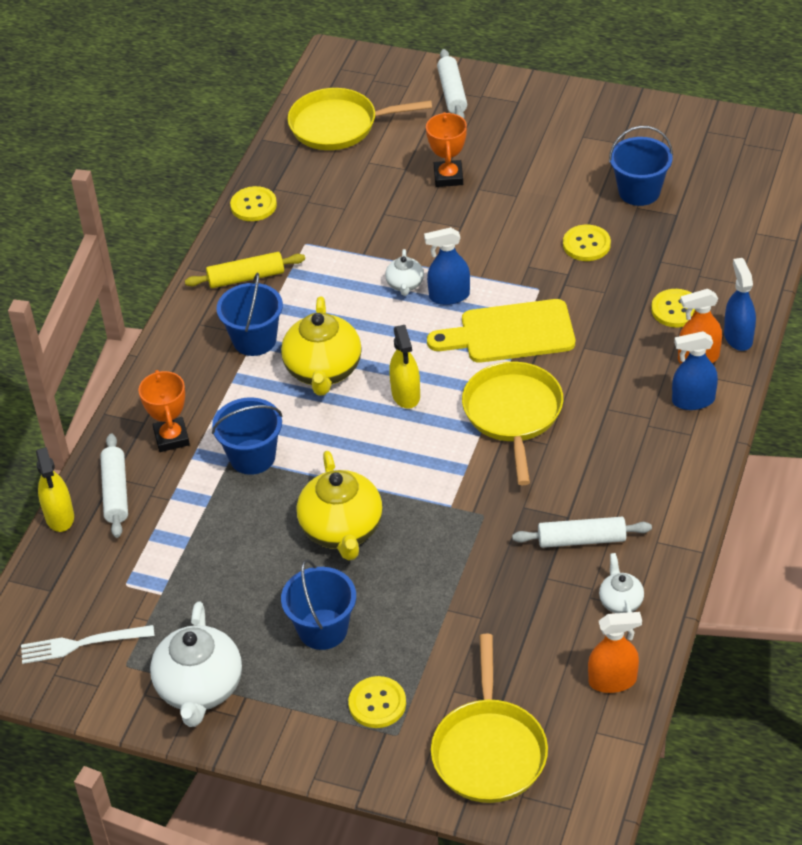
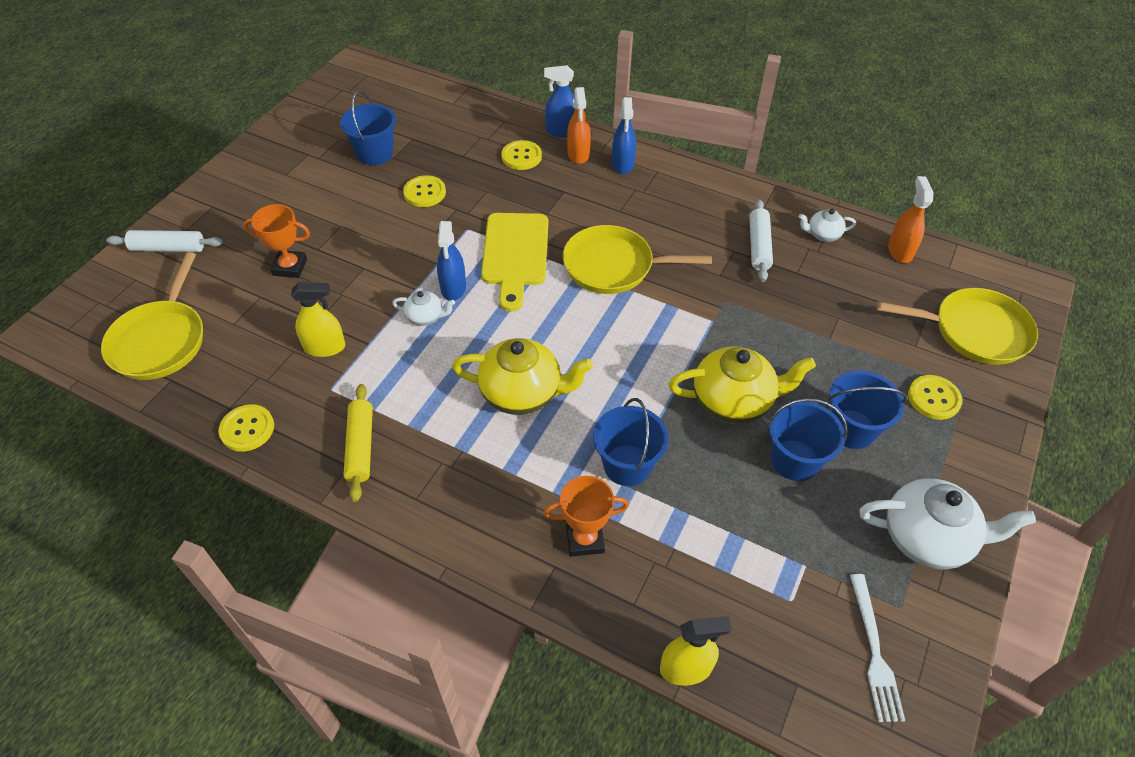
camera: 85 degrees left, 5 degrees up
(115, 492) = (656, 603): white rolling pin -> none
(254, 340) = (459, 448): blue bucket -> blue bucket (795, 460)
(406, 394) = (571, 334): yellow spray bottle -> yellow spray bottle (325, 347)

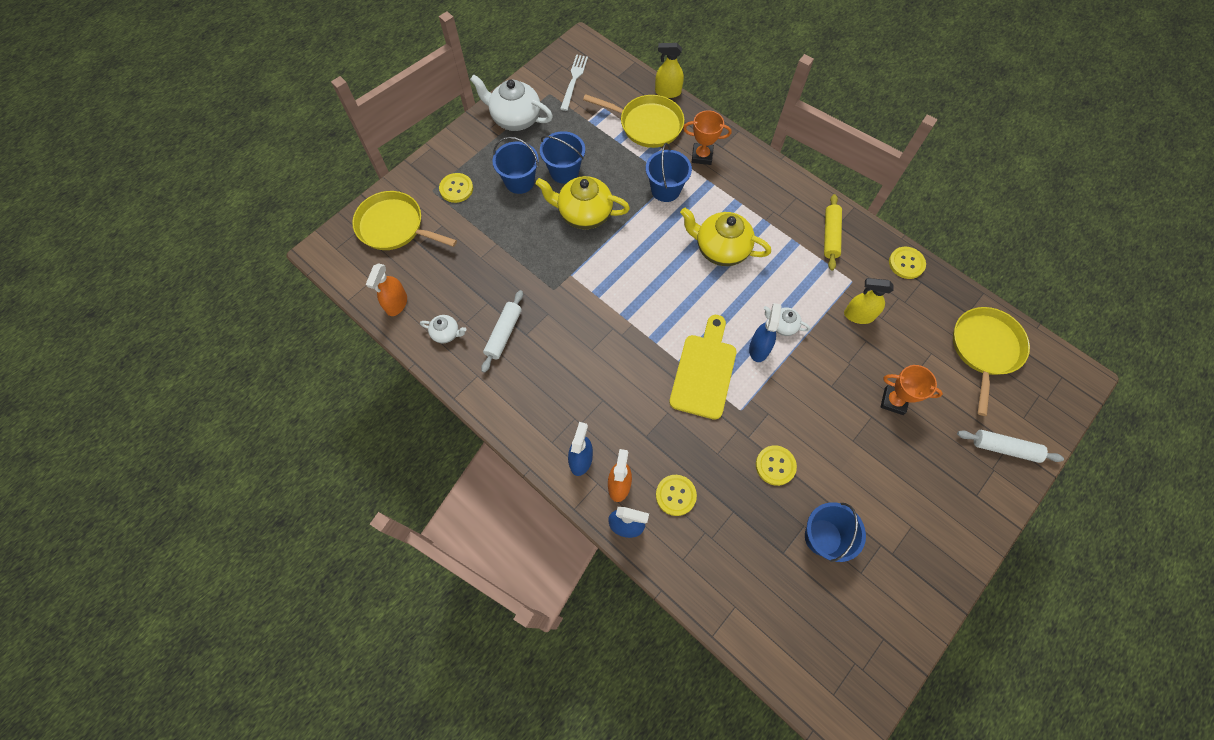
camera: 165 degrees left, 15 degrees up
(613, 266) = (627, 341): yellow pan -> yellow pan (647, 124)

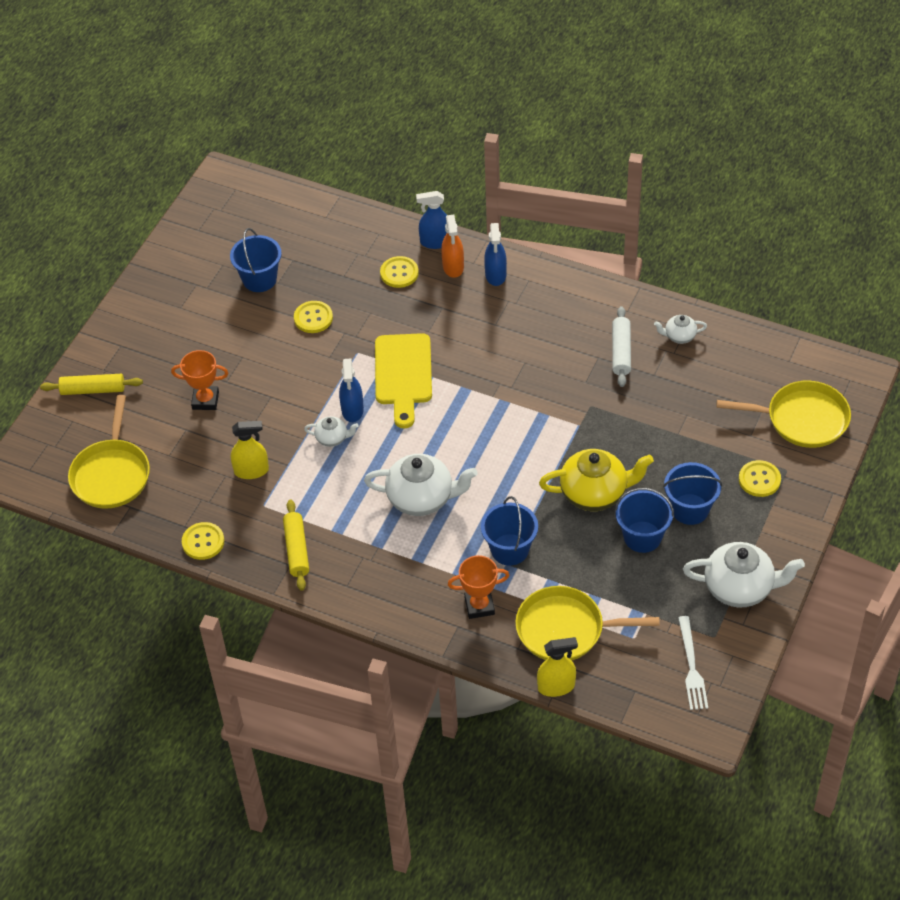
camera: 165 degrees right, 15 degrees down
(396, 303) = (747, 348): orange spray bottle -> none
(720, 249) = (421, 498): yellow teapot -> white teapot
(1004, 448) = (93, 390): white rolling pin -> yellow rolling pin

